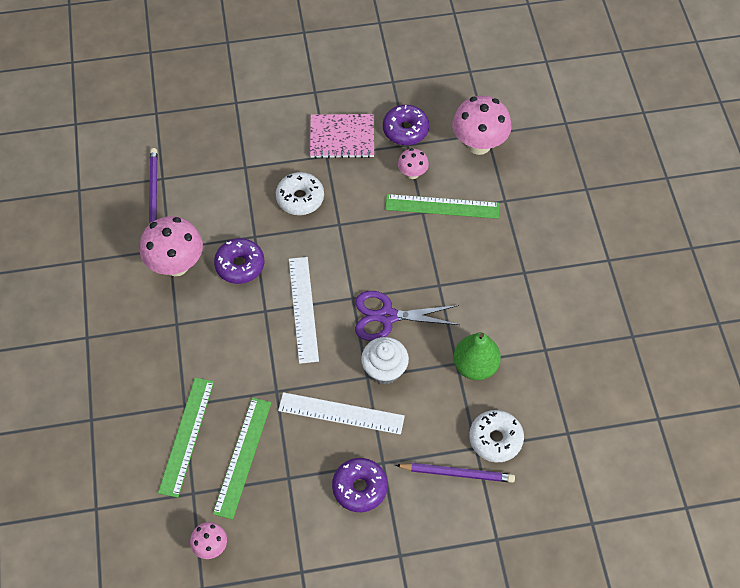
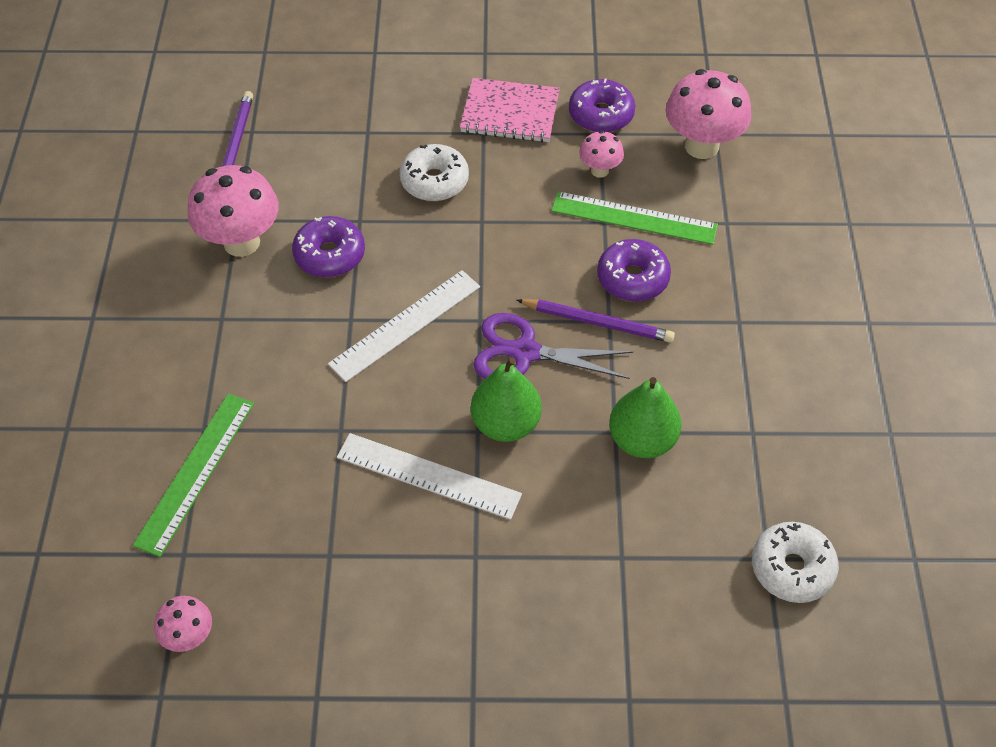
camera: 10 degrees right, 5 degrees down
(242, 457) = (269, 514): green ruler -> none
(303, 309) = (405, 325): white ruler -> white ruler turned 45 degrees clockwise
(360, 488) = (432, 587): purple donut -> purple donut (632, 278)
(384, 369) = (506, 424): white cupcake -> green pear
(457, 473) = (585, 590): purple pencil -> purple pencil (597, 323)
(495, 439) = (654, 549): white donut -> white donut (792, 568)

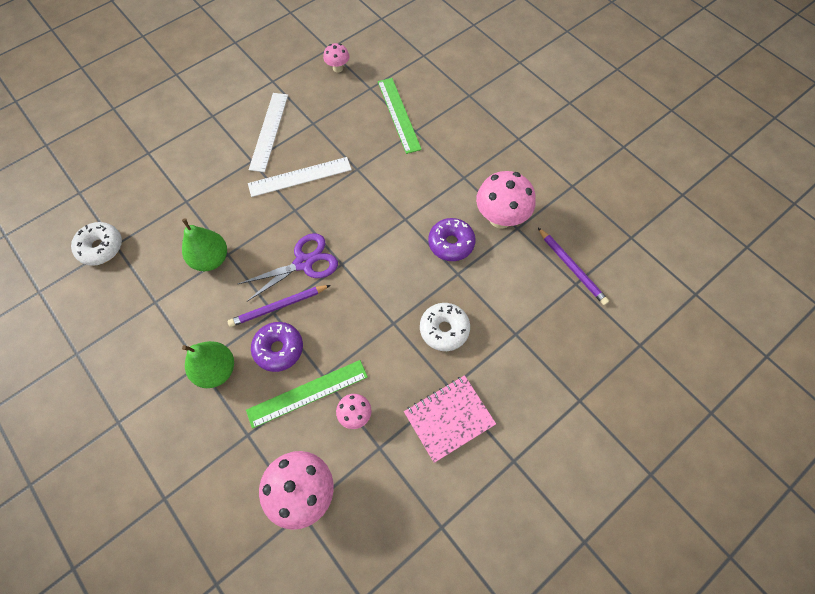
camera: 140 degrees right, 10 degrees up
(405, 325) = (376, 235): white ruler -> white ruler (269, 131)
(506, 424) = (284, 222): green pear -> green pear (216, 370)
(601, 115) = (391, 466): purple donut -> none

